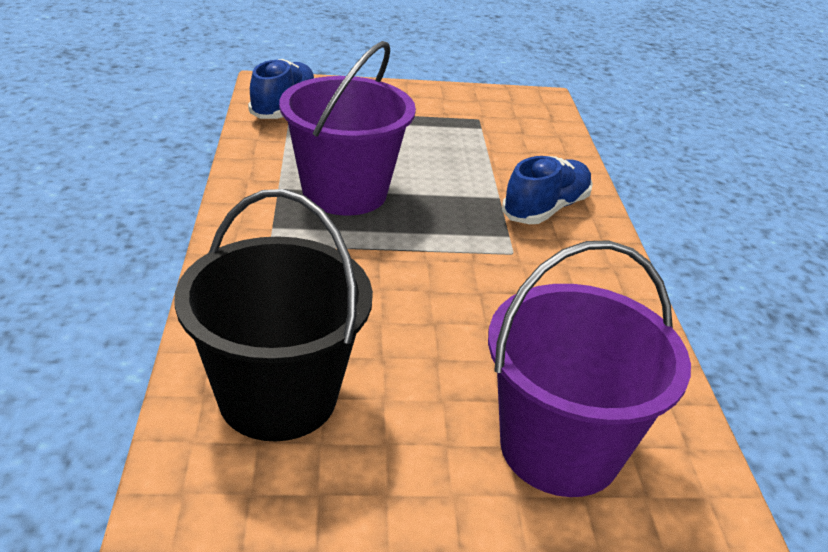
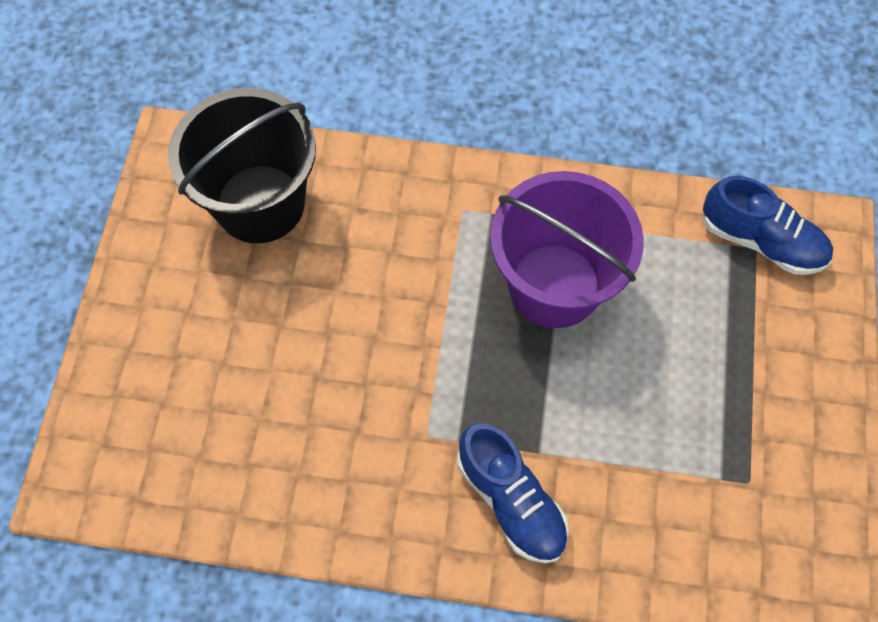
camera: 105 degrees right, 30 degrees up
(559, 447) = (161, 394): purple bucket -> none

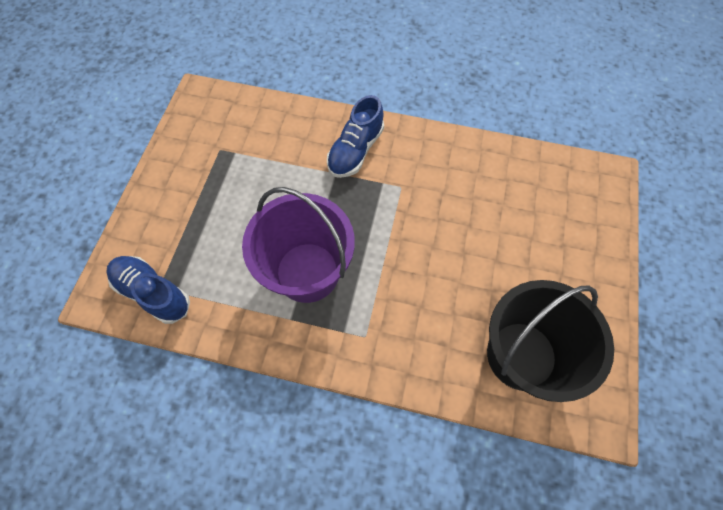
camera: 175 degrees left, 0 degrees up
(511, 500) = (355, 150): blue shoe -> blue shoe turned 120 degrees counterclockwise

